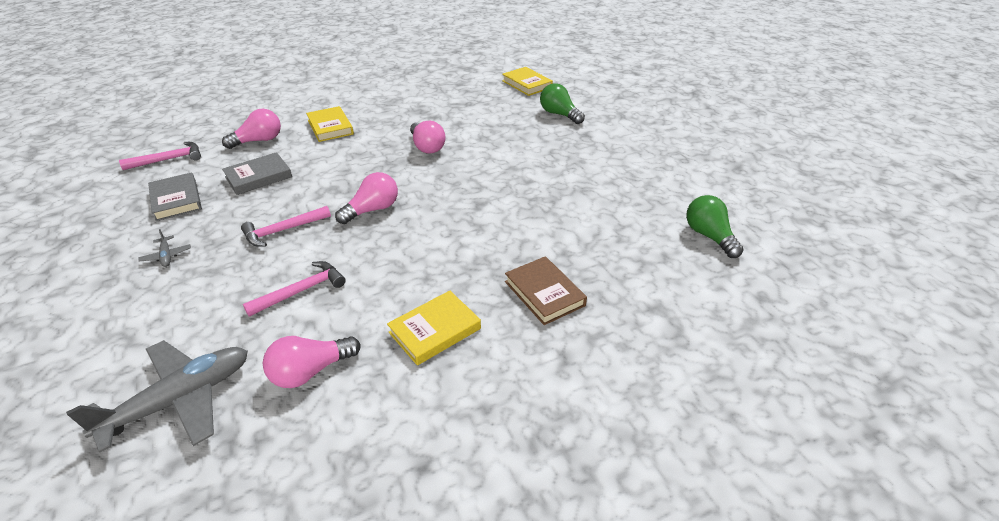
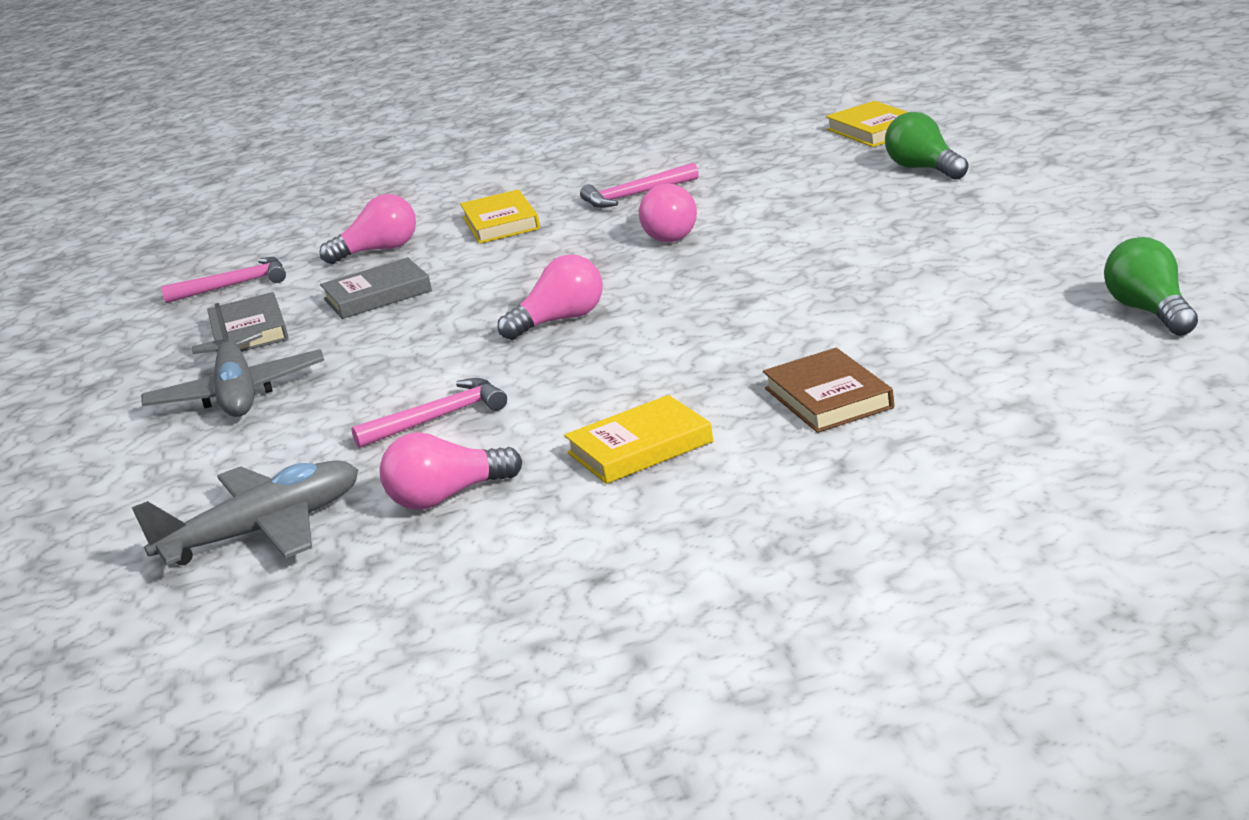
camera: 15 degrees right, 15 degrees down
(166, 256) = (237, 393): grey plane -> grey plane, size x2.40
(283, 230) = (414, 354): pink hammer -> pink hammer (634, 195)

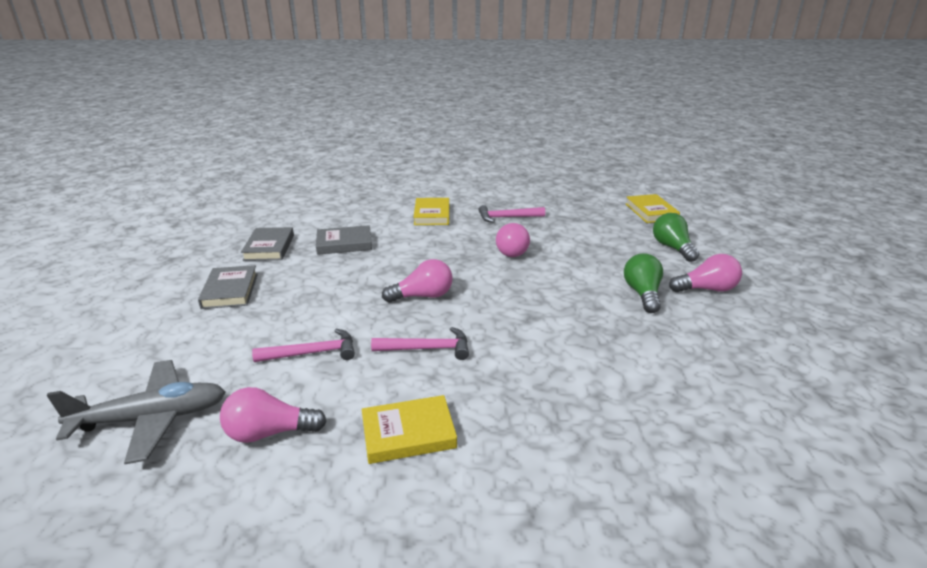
camera: 10 degrees right, 5 degrees up
(235, 285) = (286, 214): pink hammer -> pink hammer (427, 349)
(237, 393) = (230, 291): grey plane -> grey book
(379, 250) = (365, 214): pink light bulb -> pink light bulb (706, 289)
(828, 398) = (550, 433): brown book -> none
(1151, 312) = (804, 430): green light bulb -> green light bulb (642, 294)

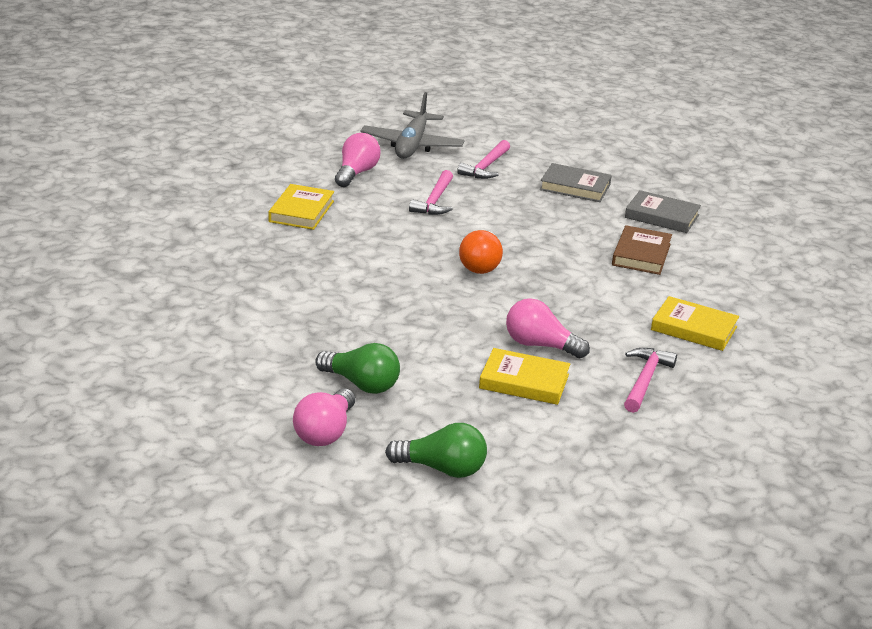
camera: 115 degrees right, 0 degrees up
(344, 243) = (641, 254): grey book -> brown book
(423, 296) = (481, 265): pink light bulb -> orange light bulb
(427, 349) = (390, 243): pink hammer -> pink hammer (486, 167)
(651, 212) = (574, 521): yellow book -> yellow book (524, 381)

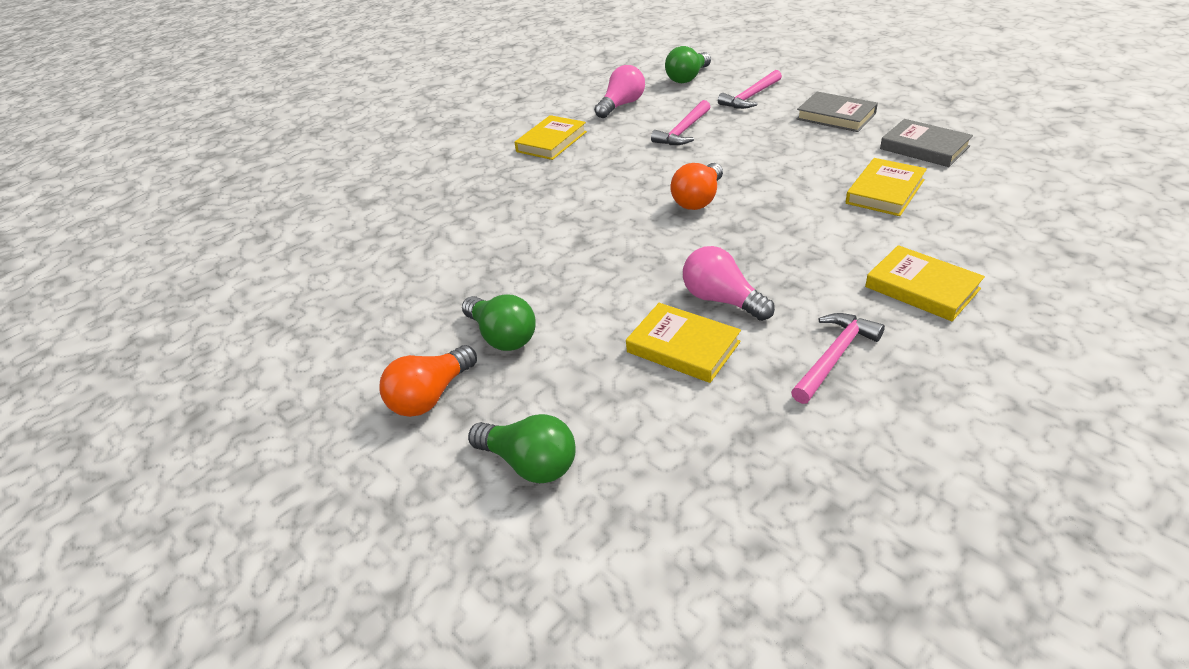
camera: 25 degrees right, 10 degrees up
(325, 432) = (431, 396): pink light bulb -> orange light bulb
(412, 145) = (688, 78): grey plane -> green light bulb
(641, 254) = (885, 191): brown book -> yellow book

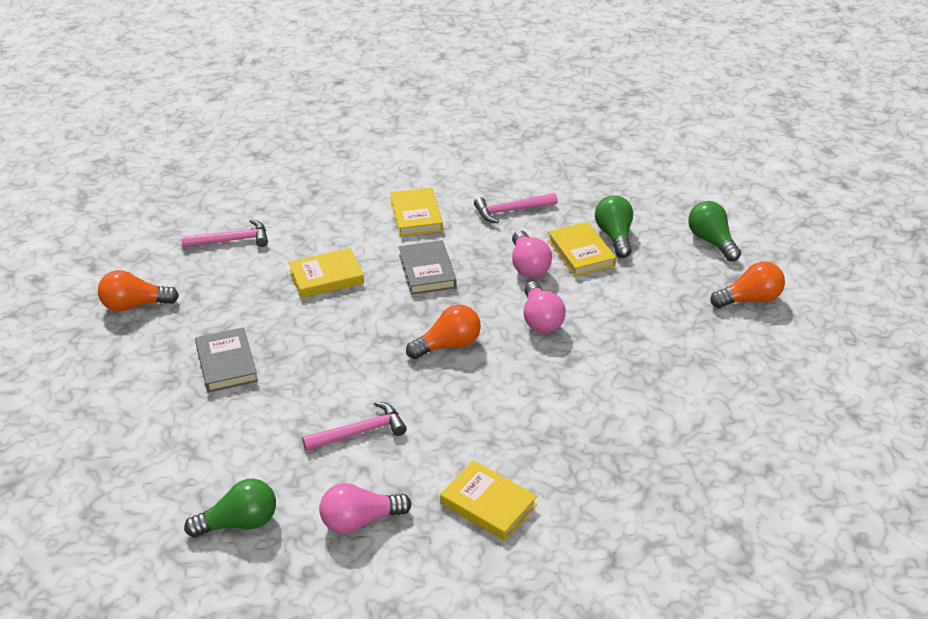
camera: 150 degrees left, 0 degrees up
(502, 336) = (683, 314): green light bulb -> green light bulb (614, 236)
(551, 142) = (488, 504): yellow book -> yellow book turned 60 degrees clockwise
(645, 256) = (540, 319): none -> pink light bulb
(750, 97) = (240, 440): pink hammer -> pink hammer (231, 240)
(924, 148) = (237, 293): grey book -> grey book (427, 271)
(972, 108) = (134, 305): none -> orange light bulb

